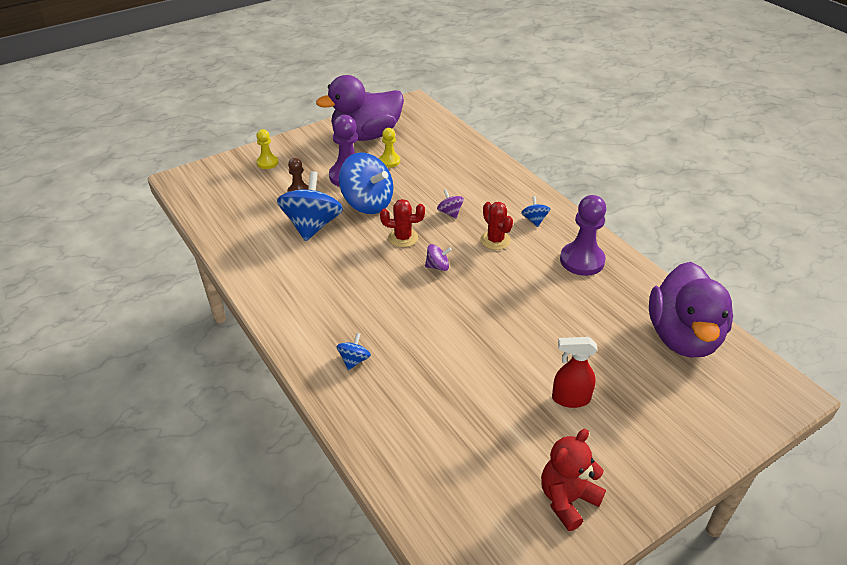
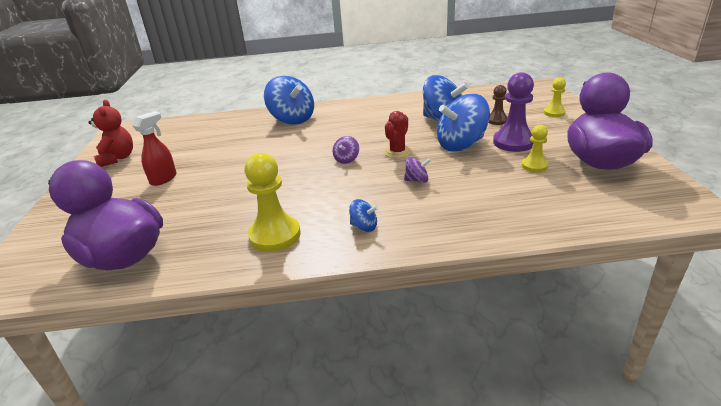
camera: 120 degrees right, 10 degrees down
(354, 360) = (292, 119): blue spinning top -> blue spinning top, size x2.21
(495, 240) = (353, 194): red cactus -> none
(582, 260) = (275, 235): purple pawn -> yellow pawn

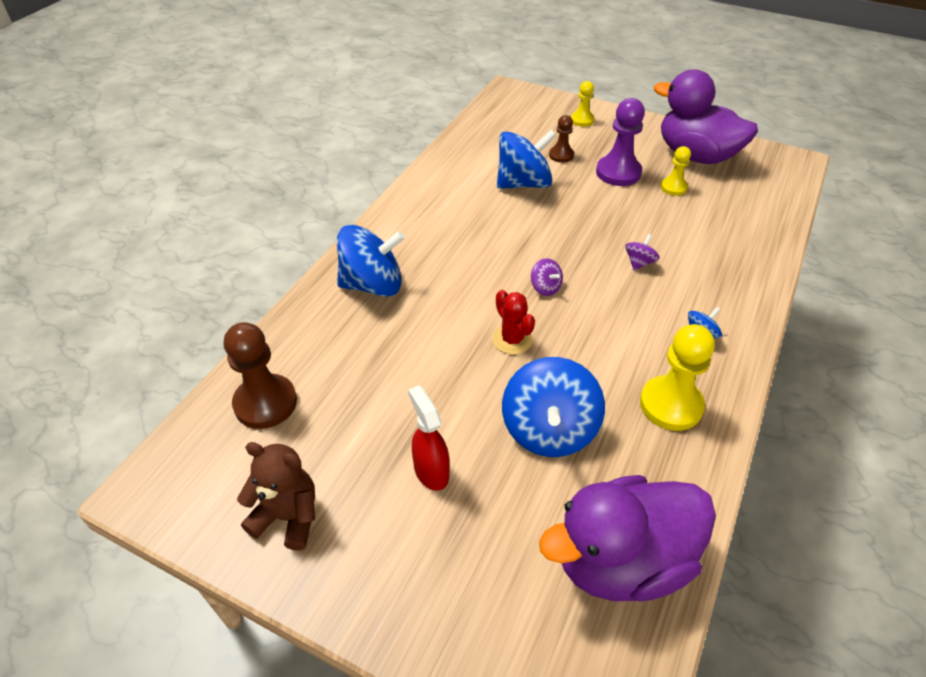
camera: 60 degrees left, 15 degrees up
(117, 158) = (288, 517): red teddy bear -> brown teddy bear
(185, 129) = (265, 403): none -> brown pawn
(397, 152) = (564, 246): red cactus -> red cactus (512, 339)
(461, 145) = (591, 201): blue spinning top -> blue spinning top (549, 430)

